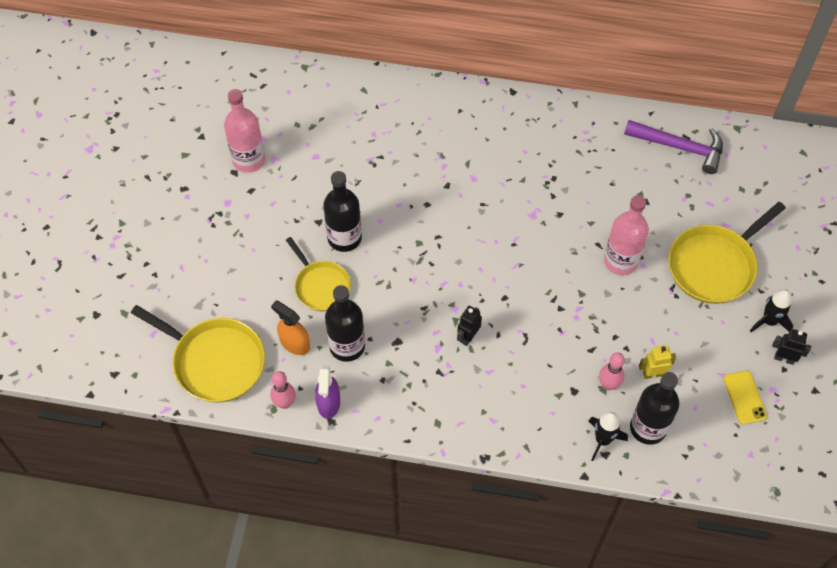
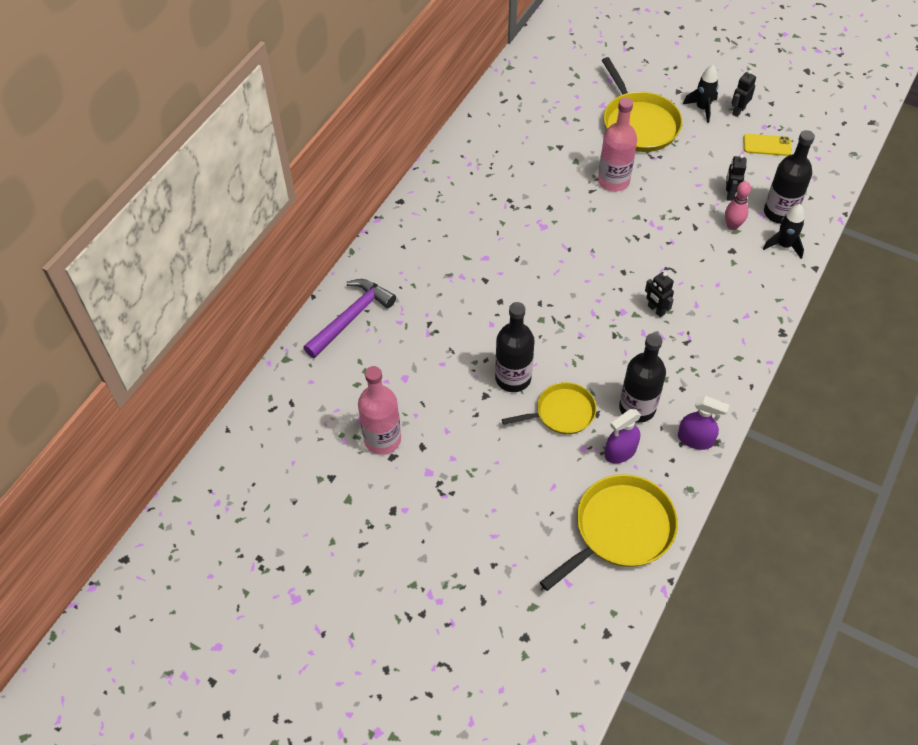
camera: 70 degrees left, 5 degrees down
(285, 403) = (685, 477): pink bowling pin -> none
(294, 343) = (620, 452): orange spray bottle -> purple spray bottle
(653, 374) = (730, 194): yellow robot -> black robot
(680, 147) = (513, 108): purple hammer -> purple hammer (351, 317)

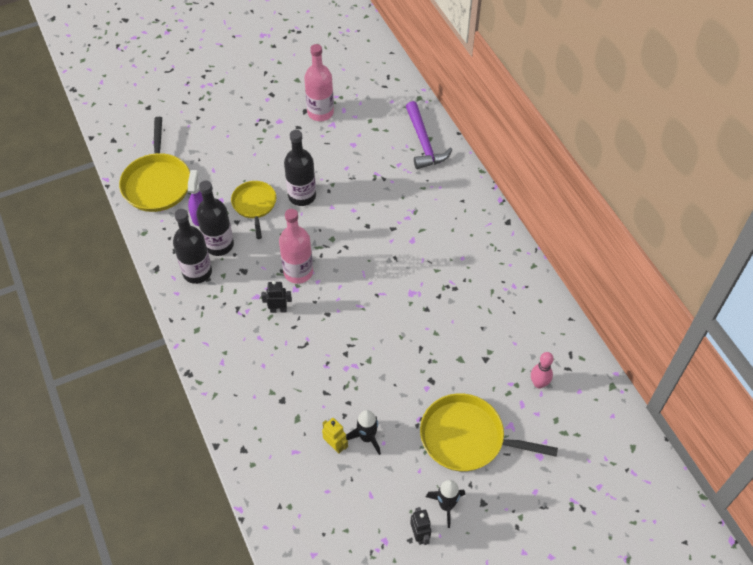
camera: 125 degrees right, 0 degrees up
(562, 412) = (254, 205): yellow pan -> yellow pan turned 150 degrees clockwise
(613, 181) = (418, 370): pink bottle -> pink bottle (298, 272)
(695, 439) = (169, 259): purple spray bottle -> none
(730, 194) = (335, 445): black robot -> yellow robot
(732, 226) = (304, 420): pink bowling pin -> pink bowling pin (539, 383)
(767, 145) = (362, 523): yellow phone -> none
(779, 213) = (285, 467): black bottle -> black bottle (197, 272)
(784, 245) = (254, 441): black rocket -> black rocket (367, 438)

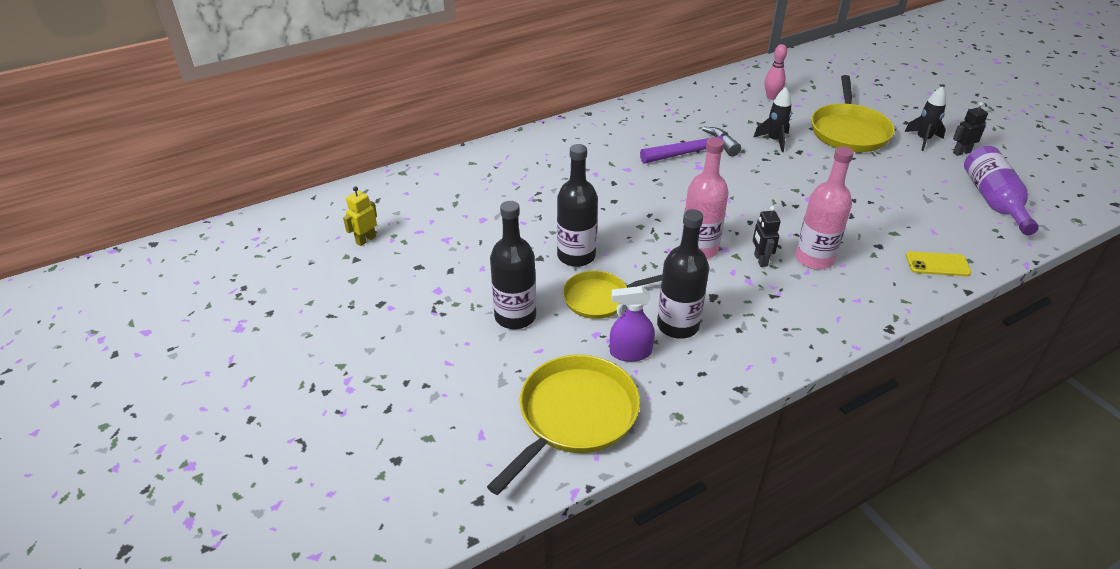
camera: 95 degrees left, 15 degrees down
(157, 183) = (574, 415): yellow pan -> yellow pan turned 45 degrees counterclockwise
(197, 272) = (731, 342): black bottle -> black bottle (515, 316)
(251, 436) = (937, 264): none -> yellow phone
(320, 112) = (423, 251): pink bottle -> pink bottle (814, 258)
(333, 526) = (993, 201): none -> purple bottle
(335, 445) = (908, 205): yellow robot -> yellow robot (365, 240)
(367, 438) = (886, 186): black rocket -> black rocket (774, 140)
(424, 143) = (479, 166): purple hammer -> purple hammer (694, 152)

